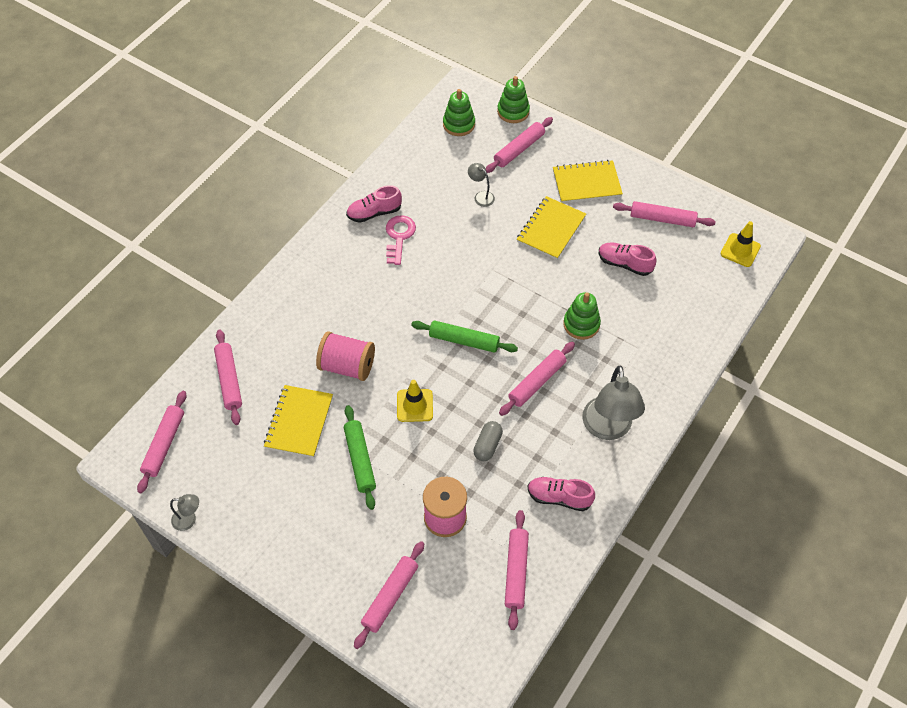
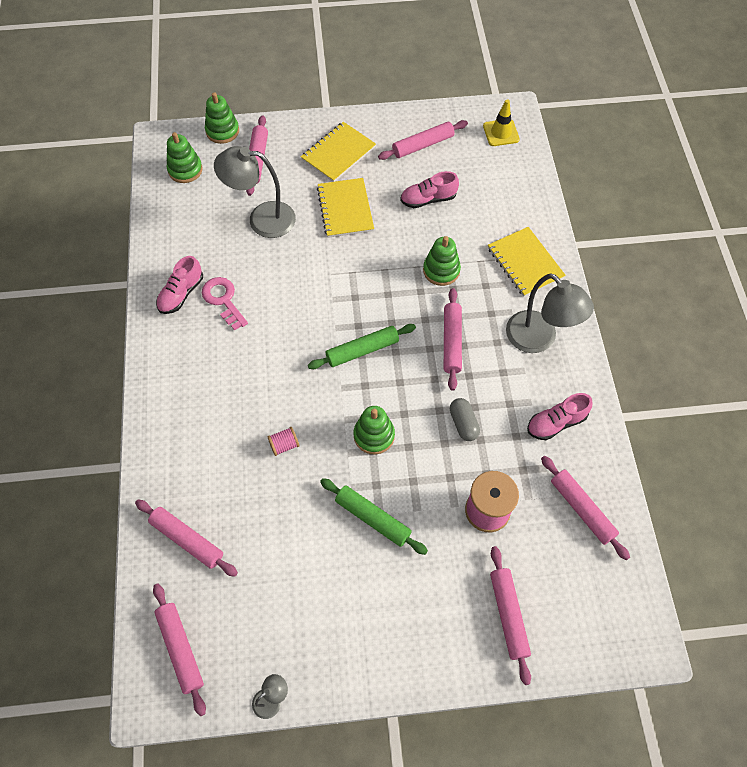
camera: 40 degrees left, 5 degrees up
(299, 422) = (288, 527): yellow notebook -> yellow notebook (525, 263)
(347, 366) = (284, 445): pink spool -> pink spool, size x0.49
(415, 405) = (374, 435): yellow traffic cone -> green stacking toy
(481, 196) = (262, 219): grey lamp -> grey lamp, size x2.15

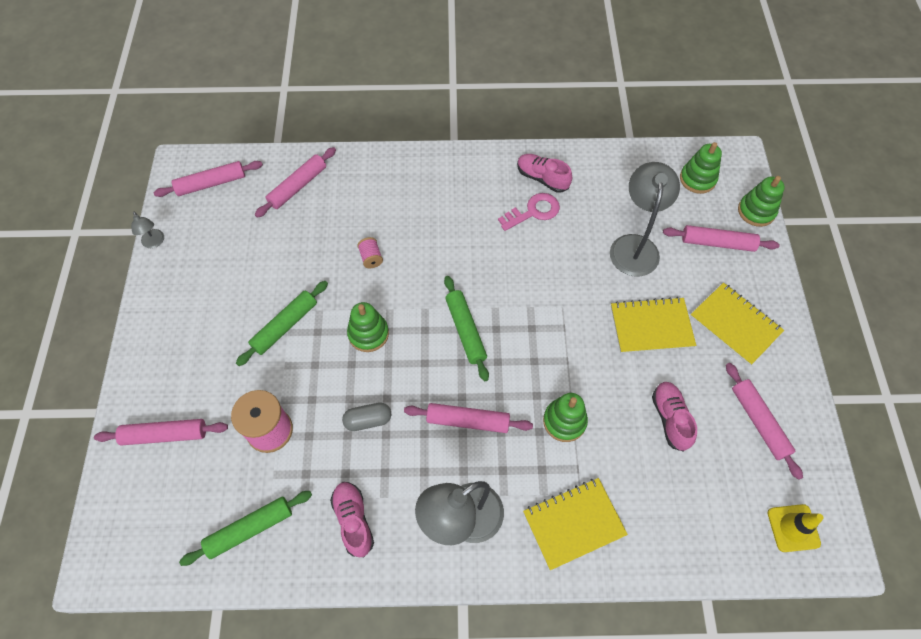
camera: 95 degrees right, 0 degrees up
(581, 509) = (250, 529): pink rolling pin -> green rolling pin

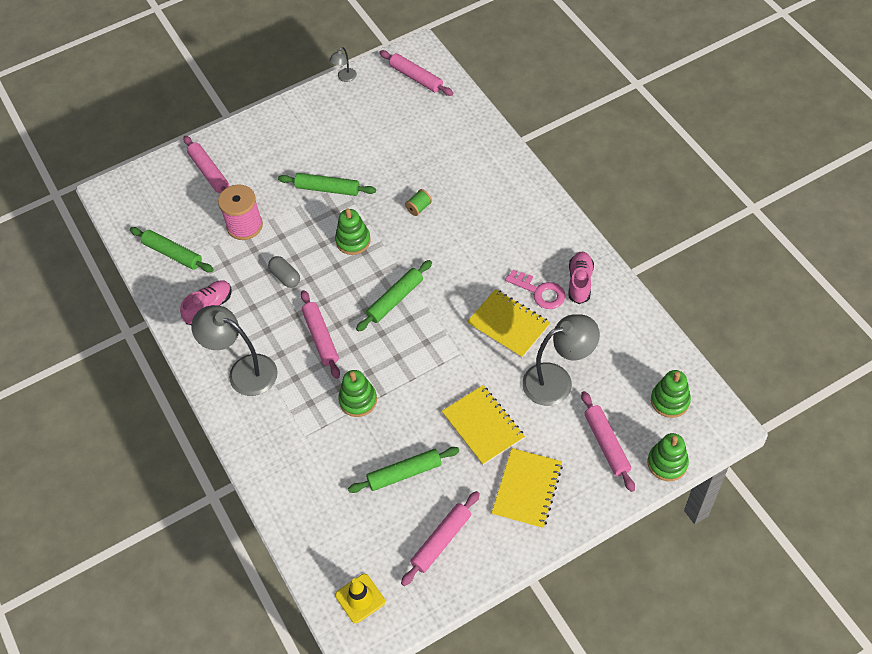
camera: 65 degrees right, 5 degrees down
(298, 186) = (451, 128): pink rolling pin -> none
(371, 258) = (419, 208): pink spool -> green spool
(574, 523) = (279, 442): yellow notebook -> yellow notebook (508, 325)
(670, 418) = (404, 473): pink shoe -> green rolling pin

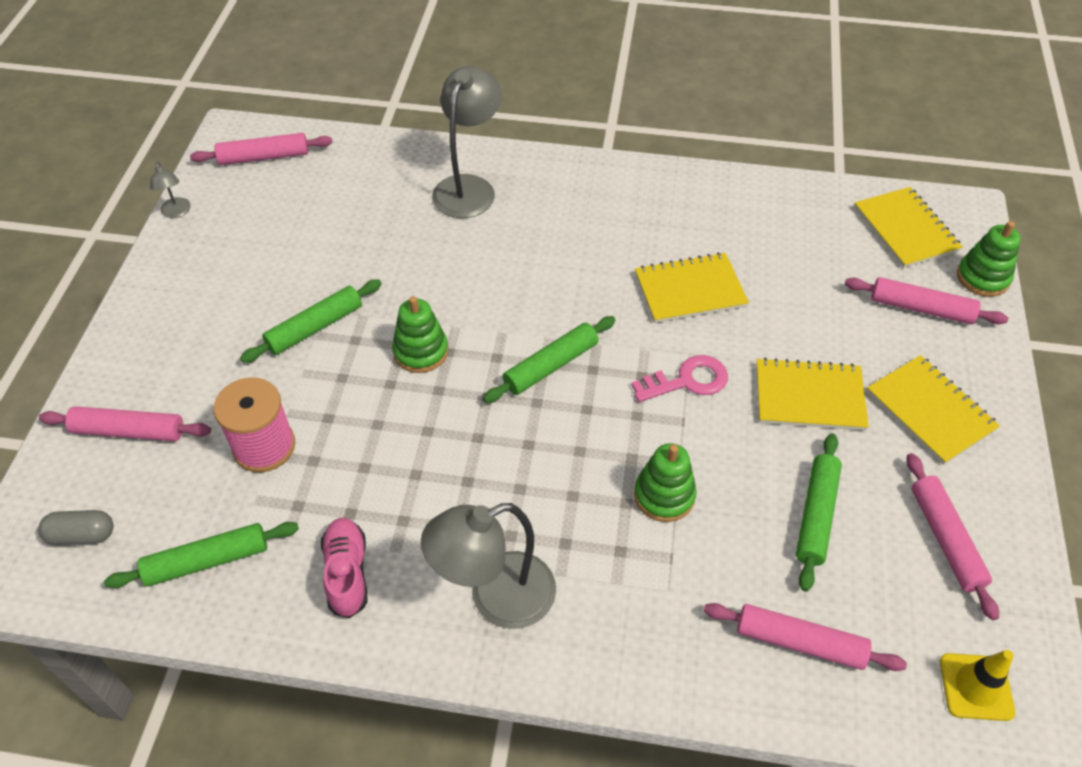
camera: 55 degrees left, 5 degrees down
(285, 277) = (396, 453): grey capsule -> grey capsule (82, 535)
(320, 337) = (530, 475): pink rolling pin -> pink rolling pin (799, 642)
(395, 299) = (551, 366): green rolling pin -> green rolling pin turned 60 degrees clockwise
(419, 208) = (445, 265): green spool -> none
(540, 292) = (672, 239): pink key -> pink key (687, 381)
(557, 380) = (803, 296): grey lamp -> grey lamp (469, 187)
(580, 282) = (691, 203): pink shoe -> none
(670, 401) = (905, 229): green stacking toy -> yellow notebook

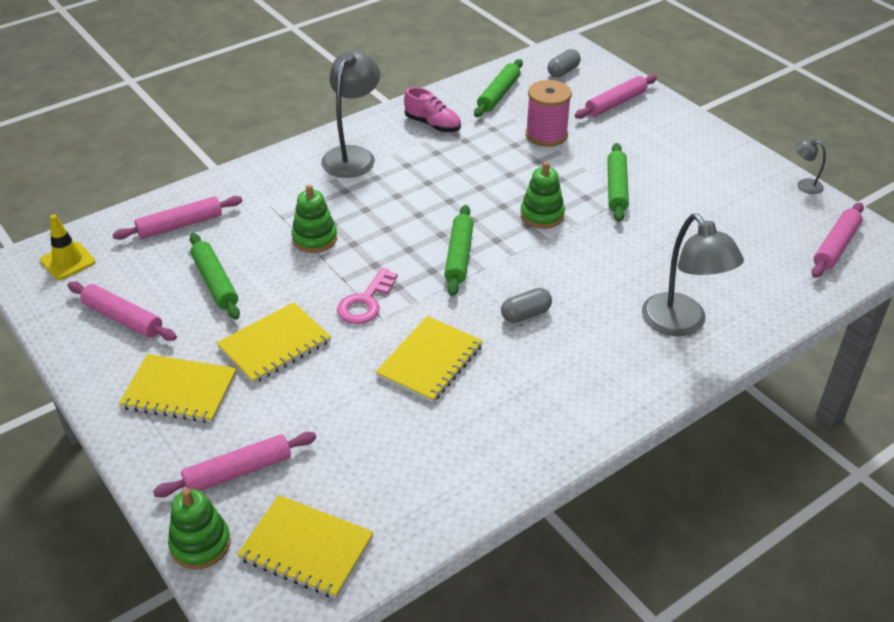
camera: 135 degrees right, 10 degrees down
(568, 273) = (525, 314): none -> grey capsule

